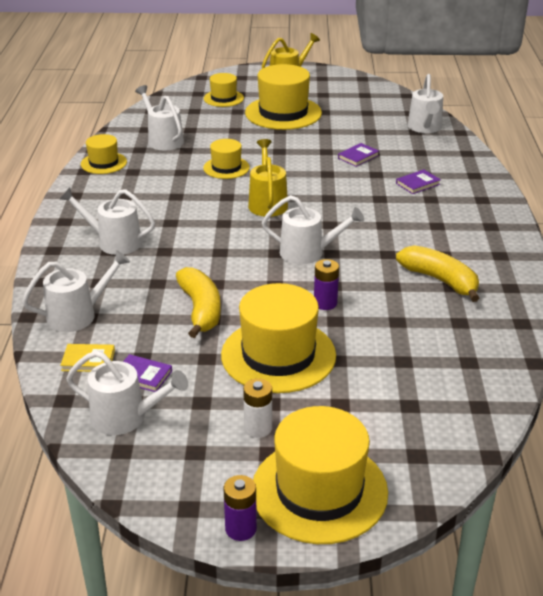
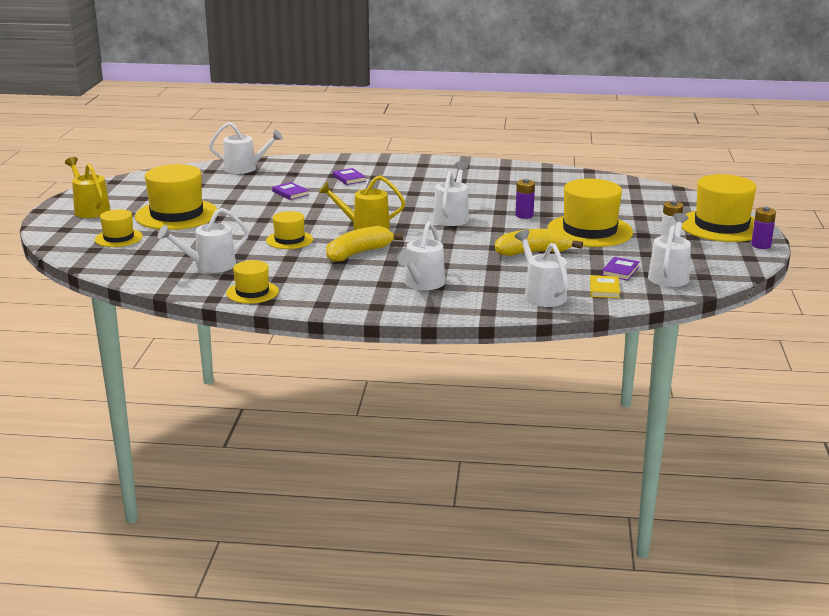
camera: 85 degrees left, 10 degrees down
(440, 280) = (495, 183): yellow banana -> yellow banana (358, 253)

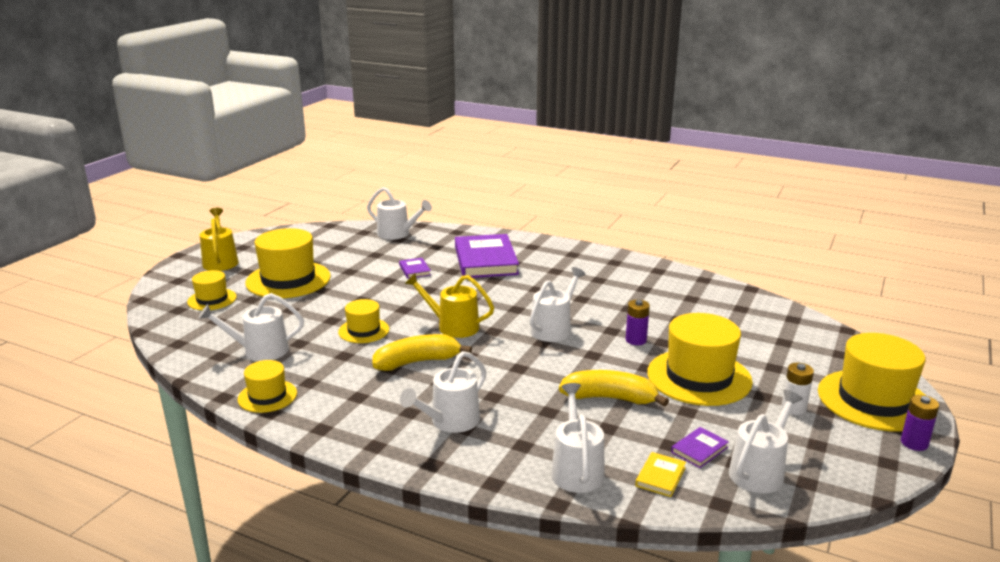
camera: 20 degrees right, 0 degrees up
(349, 178) = (486, 260): purple book -> purple book, size x2.32

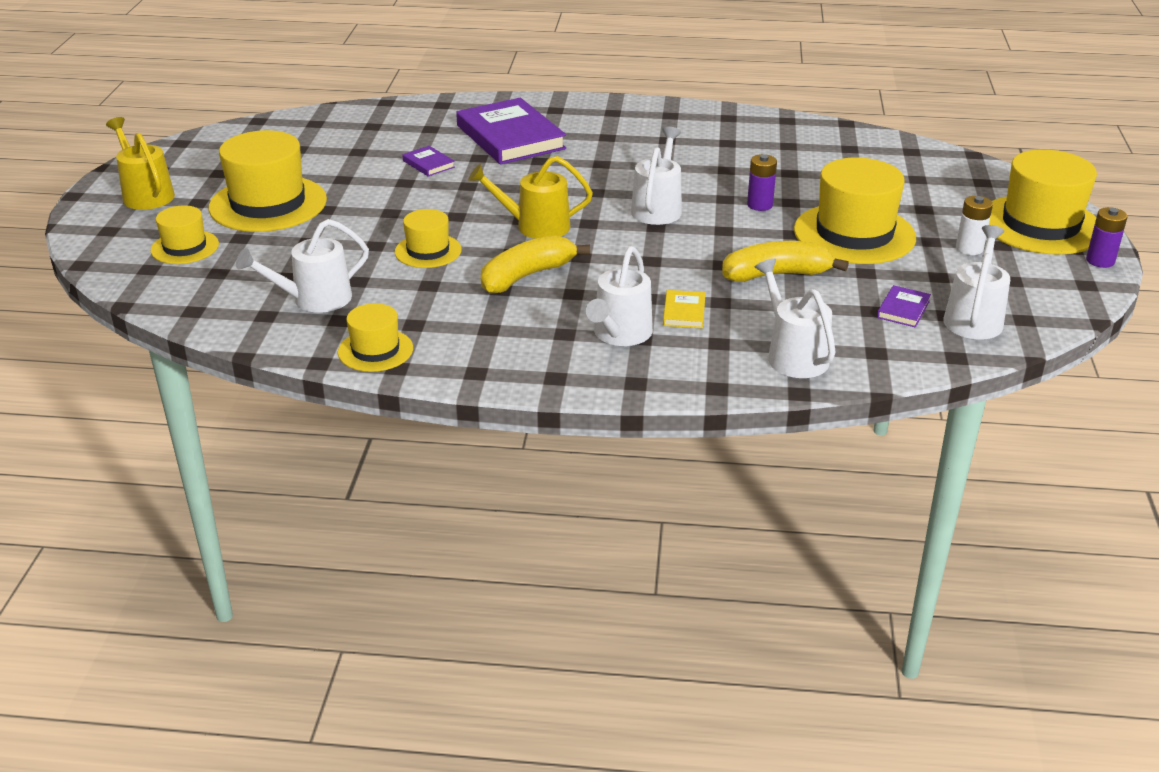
camera: 20 degrees left, 10 degrees up
(397, 234) = (364, 119): white watering can -> none
(660, 477) = (882, 344): yellow book -> yellow book (684, 312)

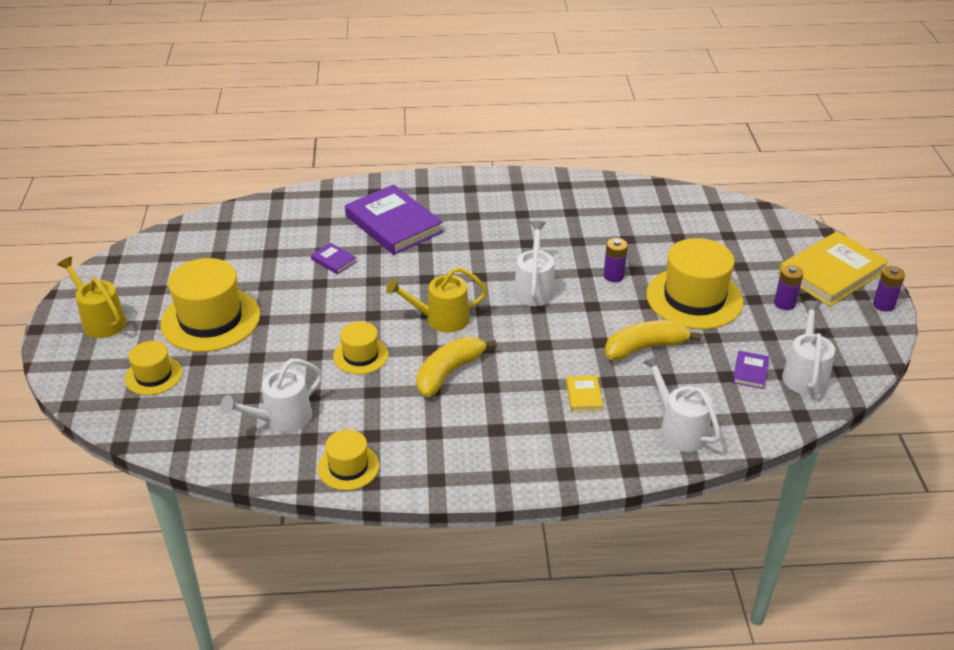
camera: 10 degrees left, 5 degrees up
(620, 334) = (540, 425): white watering can -> none
(969, 248) = (784, 303): white battery -> purple battery
(1040, 225) = (831, 273): yellow hat -> yellow book

